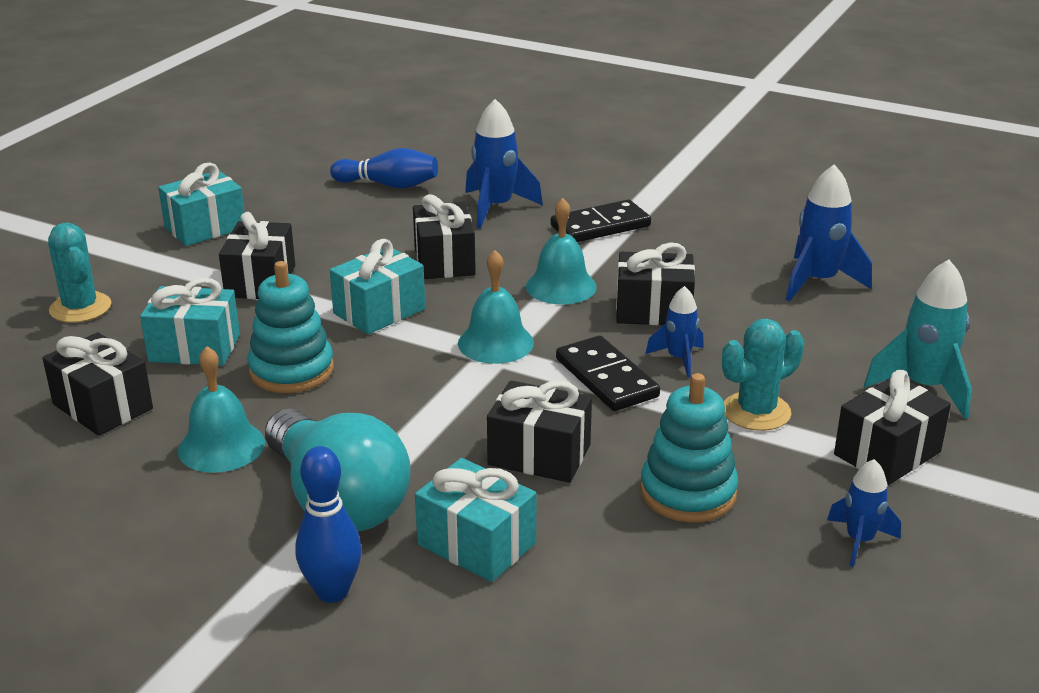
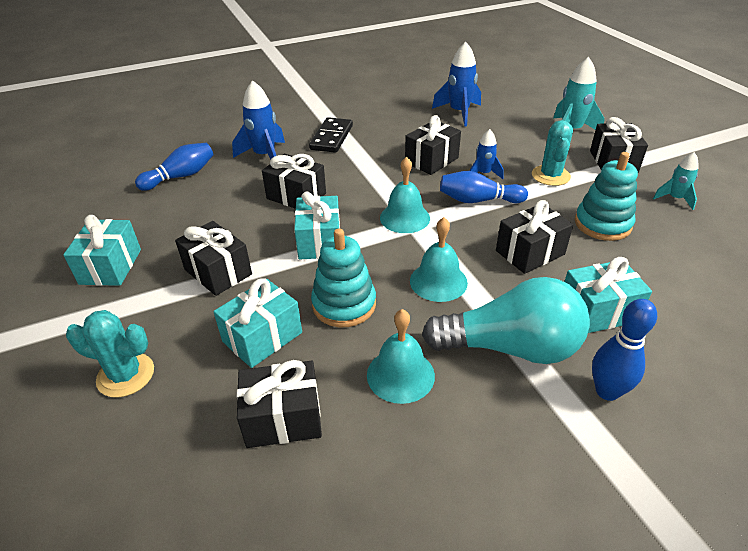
camera: 50 degrees left, 10 degrees up
(561, 286) = (374, 174): turquoise bell -> turquoise bell (438, 281)
(606, 378) = (478, 200): black domino -> blue bowling pin
(859, 540) = (675, 199): blue rocket -> turquoise rocket

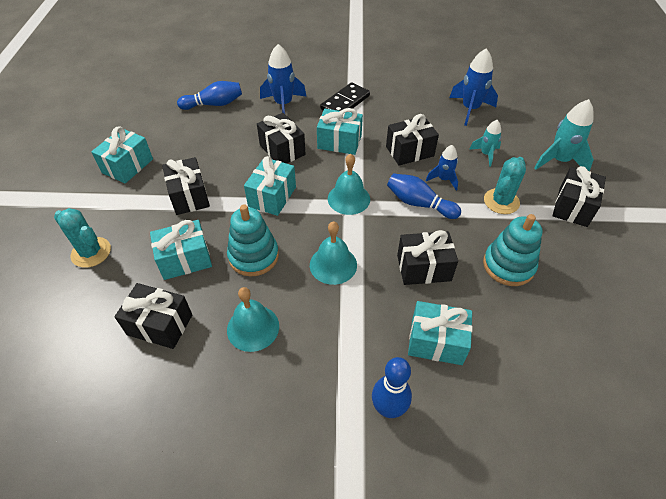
camera: 25 degrees right, 10 degrees up
(353, 172) = (339, 142): none -> turquoise gift
(510, 347) = (345, 341): turquoise light bulb -> none
(675, 199) = (599, 266): turquoise rocket -> turquoise rocket (486, 154)

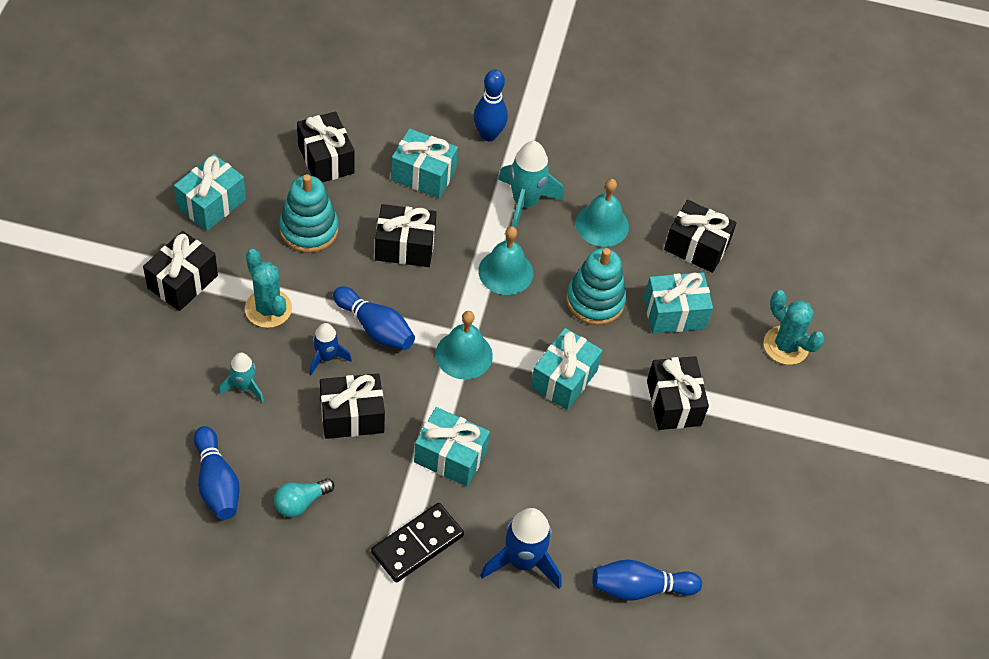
camera: 175 degrees left, 5 degrees up
(127, 166) = (765, 476): turquoise gift -> turquoise gift (211, 204)
(282, 150) = (539, 459): black gift -> black gift (326, 159)
(418, 109) = (301, 502): none -> turquoise light bulb
(470, 109) = (217, 482): blue rocket -> blue bowling pin
(501, 201) = (268, 308): turquoise cactus -> turquoise cactus turned 75 degrees counterclockwise
(559, 161) = (147, 353): turquoise rocket -> turquoise rocket (525, 203)

